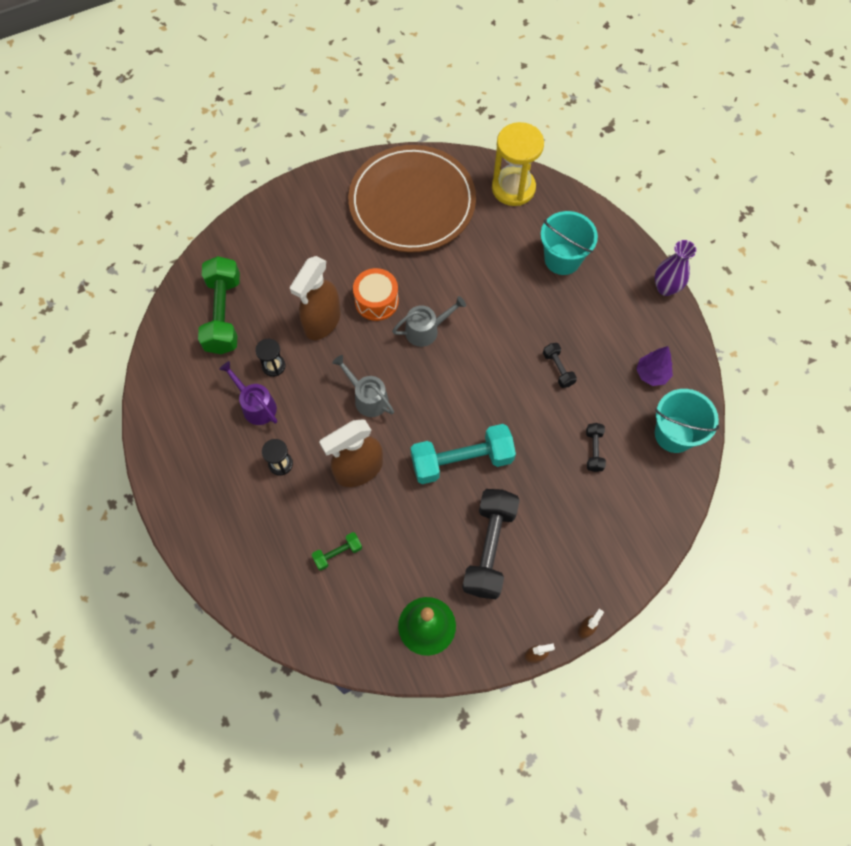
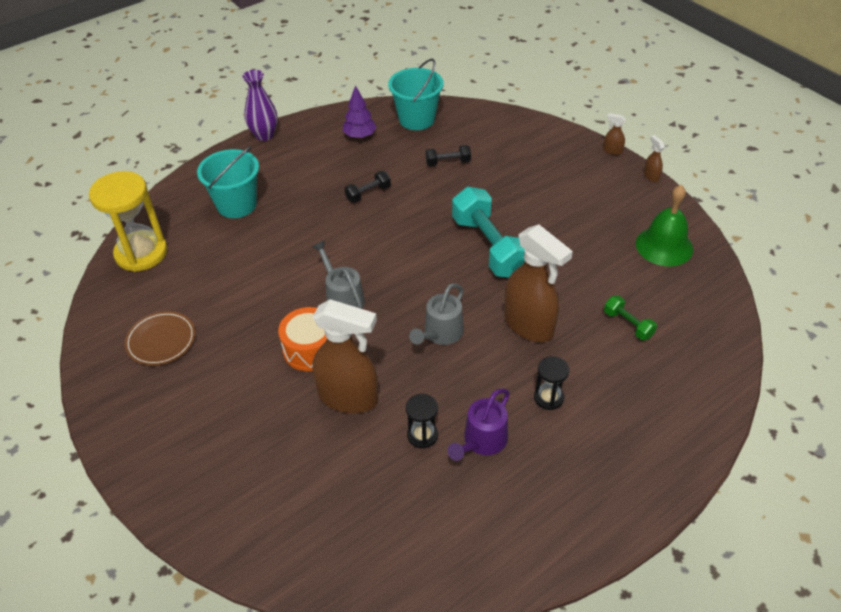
camera: 100 degrees left, 20 degrees down
(223, 314) = (357, 515): green dumbbell -> none
(412, 202) = (161, 340): brown plate -> brown plate, size x0.42
(489, 548) = (570, 215): black dumbbell -> none

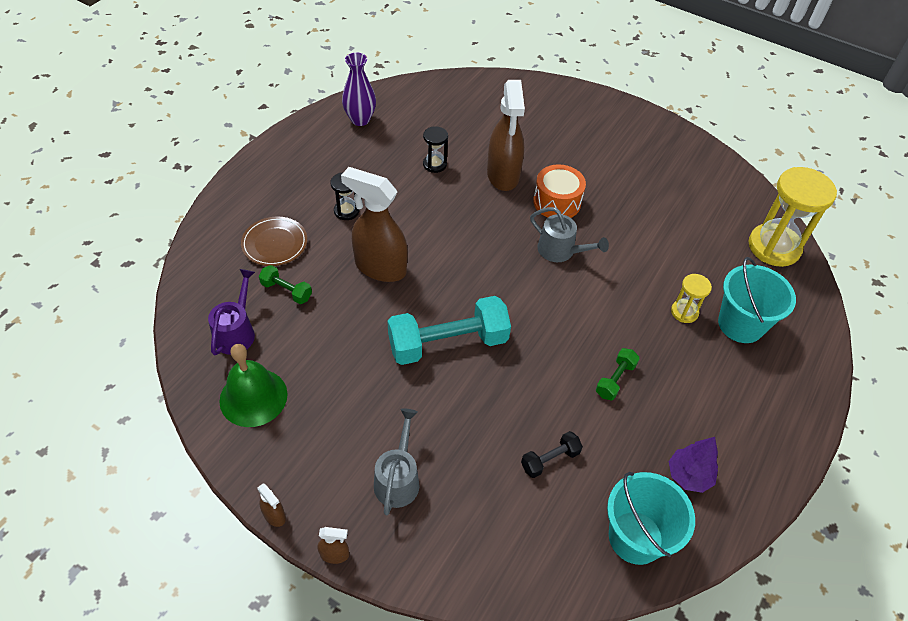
camera: 155 degrees right, 5 degrees up
(161, 340) = (678, 180): brown plate -> brown plate (275, 243)
(264, 135) = (805, 439): purple vase -> purple vase (360, 120)
(273, 223) = (684, 312): none -> yellow hourglass
(349, 397) = (503, 175): brown spray bottle -> brown spray bottle turned 90 degrees counterclockwise
(368, 193) = (615, 380): black dumbbell -> green dumbbell
(440, 334) = (456, 240): grey watering can -> grey watering can (398, 478)
(482, 441) = (389, 170): purple watering can -> purple watering can (236, 332)
(489, 247) = (448, 343): turquoise dumbbell -> turquoise dumbbell turned 60 degrees counterclockwise

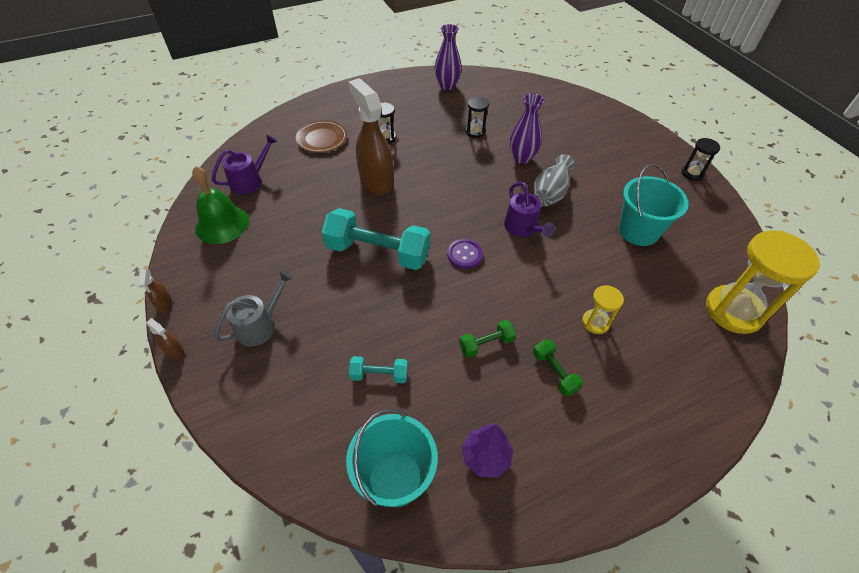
camera: 35 degrees right, 0 degrees up
(286, 291) = (302, 170): green dumbbell -> green dumbbell (554, 372)
(503, 175) = (522, 158): brown spray bottle -> purple vase
(530, 304) = (464, 255): none -> purple button
(550, 460) = (379, 375): black dumbbell -> turquoise dumbbell
(557, 202) = (550, 193): orange drum -> grey vase
(560, 251) = (523, 228): grey watering can -> purple watering can
(660, 127) = (692, 173): none -> black hourglass
(740, 324) = (644, 359): turquoise bucket -> turquoise bucket (638, 231)

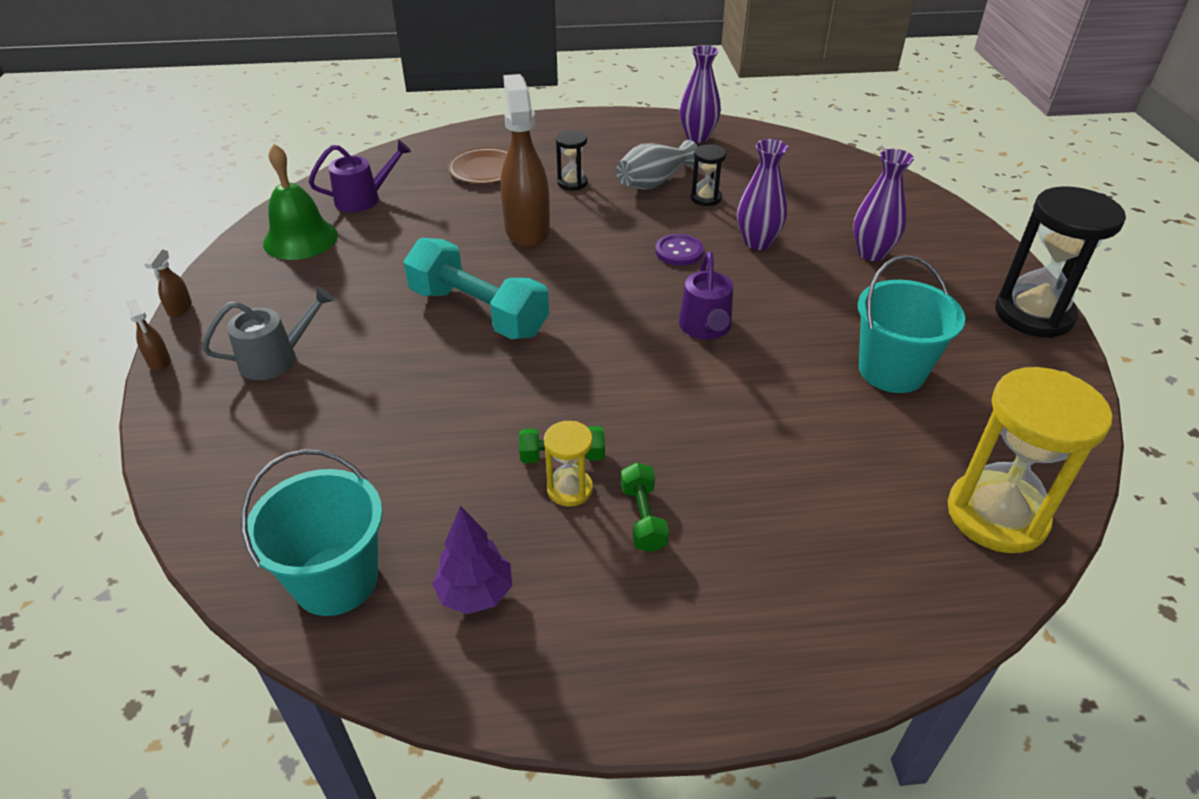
camera: 20 degrees right, 10 degrees down
(379, 375) = (391, 454): turquoise dumbbell -> none
(464, 255) = (598, 341): purple button -> purple button (679, 251)
(550, 193) = (776, 293): grey vase -> grey vase (654, 182)
(589, 151) = (871, 253): none -> purple vase
(595, 322) = (747, 472): yellow hourglass -> yellow hourglass (569, 489)
(692, 173) = (1033, 314): black hourglass -> black hourglass, size x2.03

